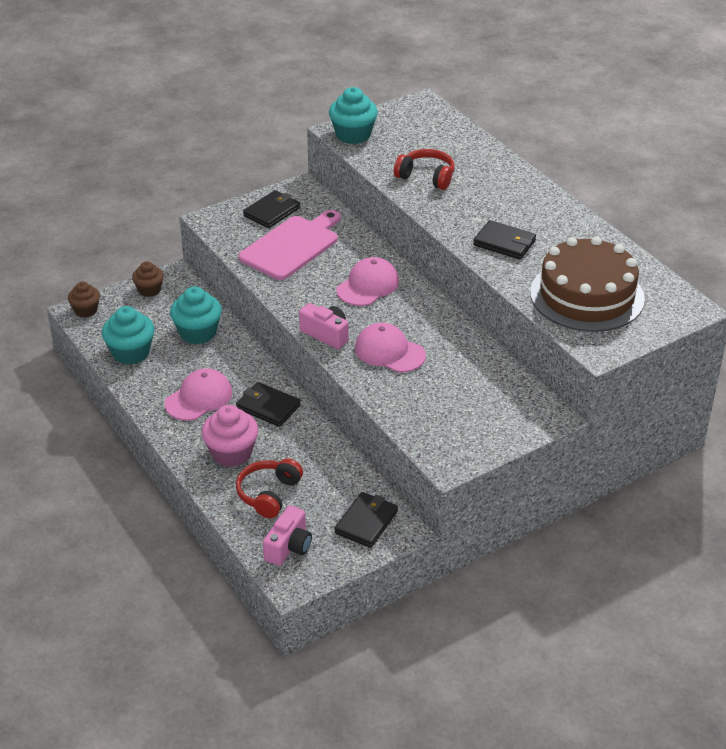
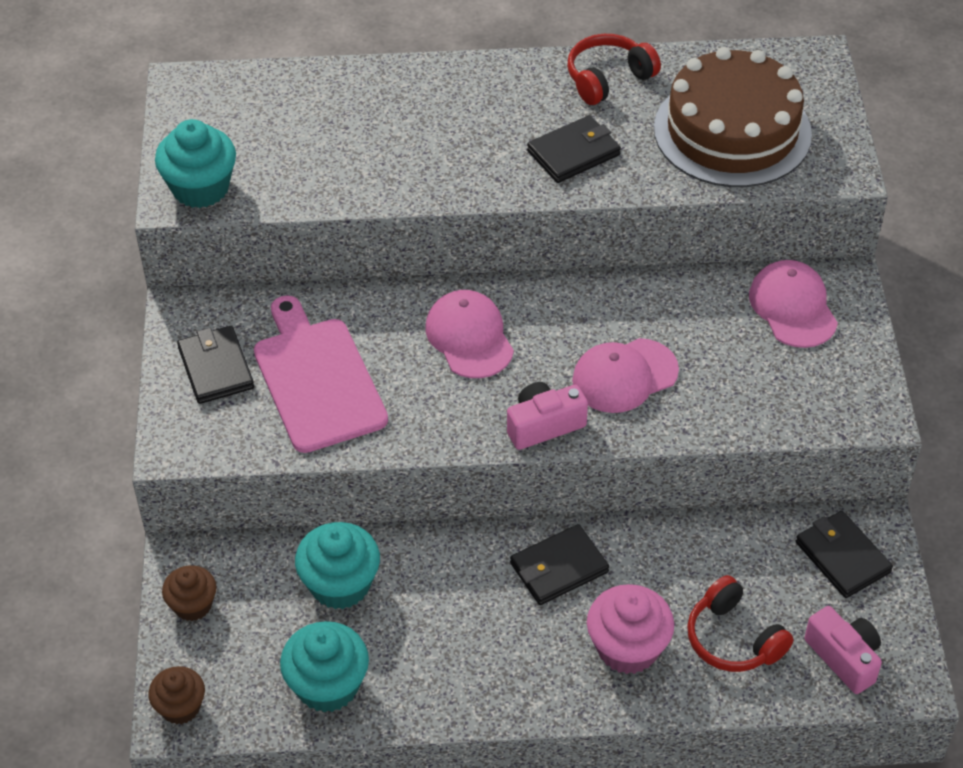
camera: 60 degrees left, 10 degrees up
(199, 398) = (488, 640): pink cap -> pink cap (792, 307)
(426, 177) = (367, 159): red headphones -> red headphones (608, 78)

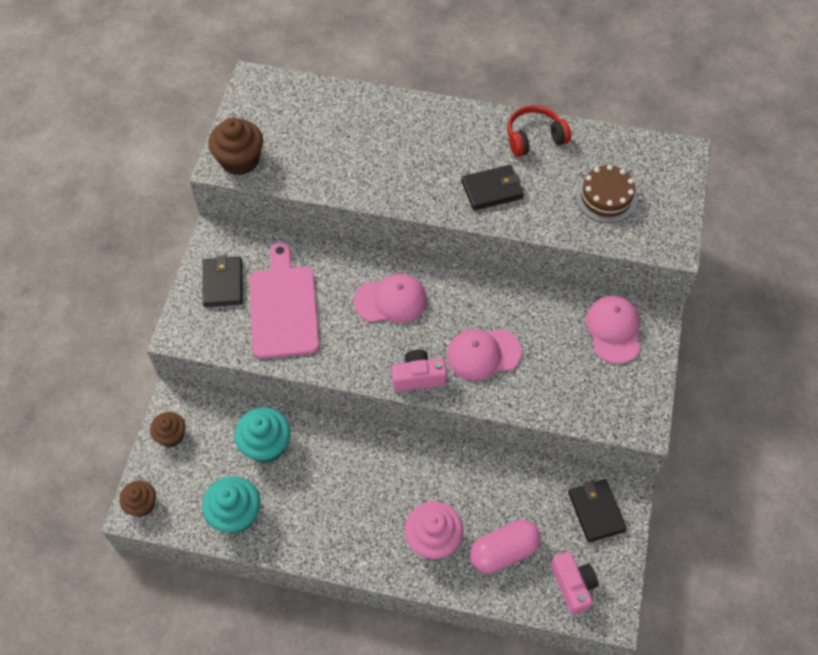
camera: 15 degrees right, 10 degrees up
(200, 188) = (240, 160): turquoise cupcake -> brown cupcake
(469, 337) = (391, 300): pink cap -> pink cap turned 90 degrees clockwise
(558, 568) = (407, 470): black wallet -> none
(732, 131) = (606, 197): brown cake -> brown cake, size x0.56
(733, 639) = (504, 551): red headphones -> pink capsule

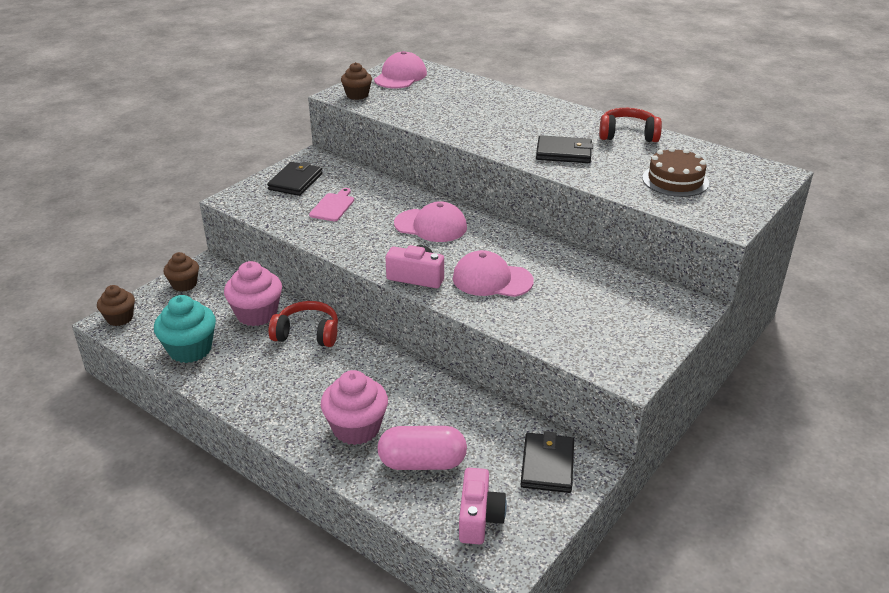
camera: 25 degrees right, 25 degrees down
(240, 160) = (357, 95): brown cupcake -> brown cupcake, size x0.64
(266, 445) = (257, 314): turquoise cupcake -> pink cupcake
(283, 307) = (333, 206): pink cutting board -> pink cutting board, size x0.48
(327, 450) = (307, 334): none -> red headphones
(613, 330) = (640, 300): pink cap -> pink cap (400, 76)

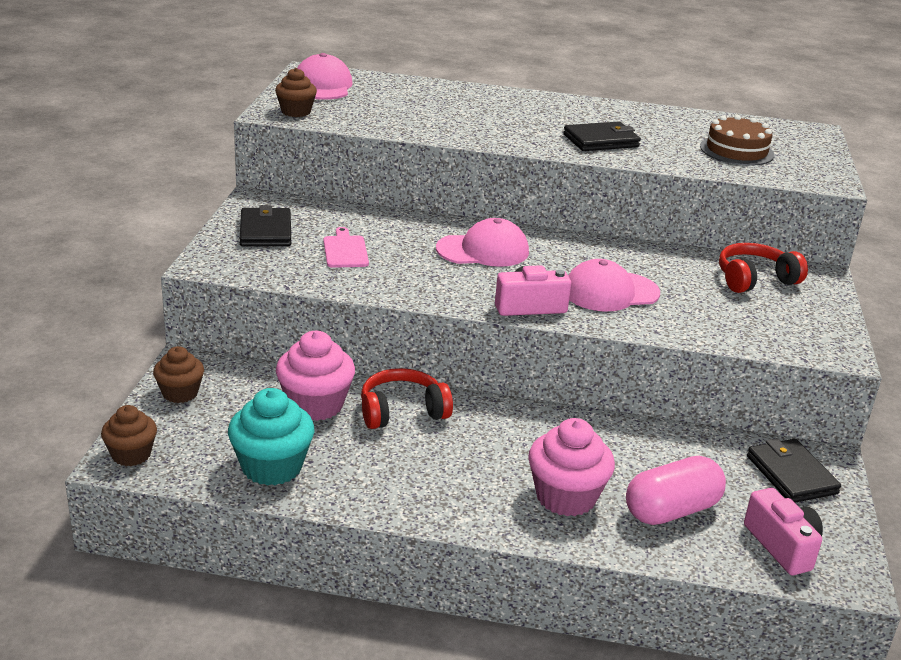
camera: 30 degrees left, 5 degrees down
(628, 135) = (640, 115): red headphones -> red headphones (754, 279)

